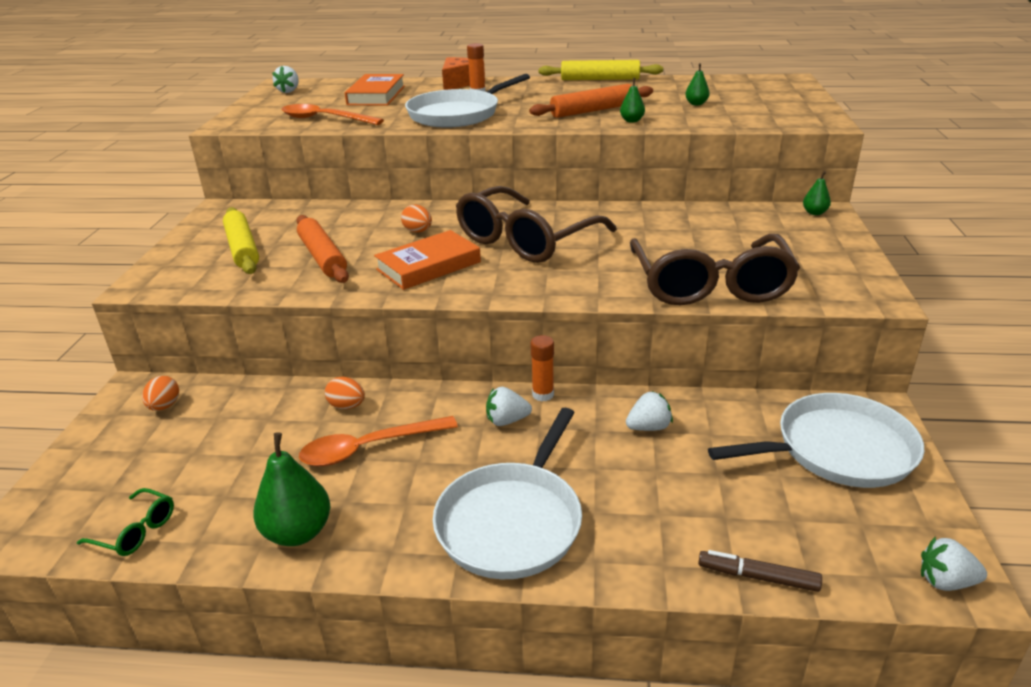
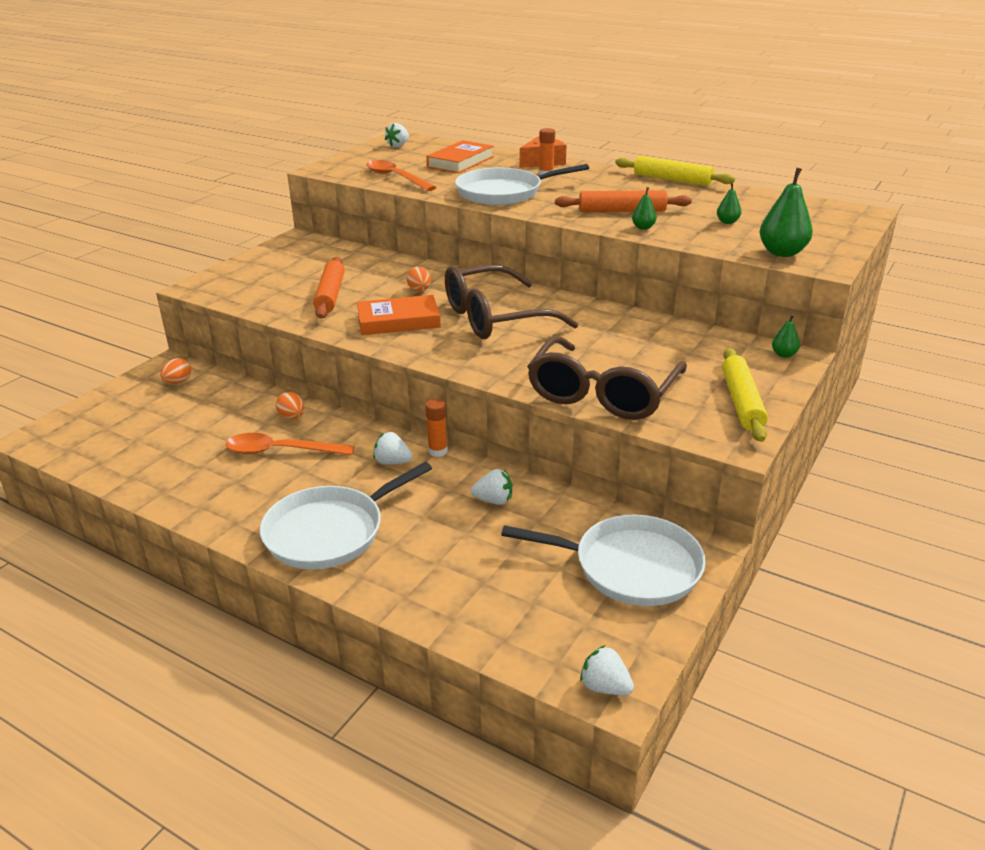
camera: 25 degrees right, 0 degrees up
(136, 531) = (102, 458): green glasses -> none
(242, 249) = (282, 275): yellow rolling pin -> yellow rolling pin (741, 402)
(298, 532) = (191, 491): green pear -> green pear (782, 253)
(757, 577) = (463, 629): brown marker -> none

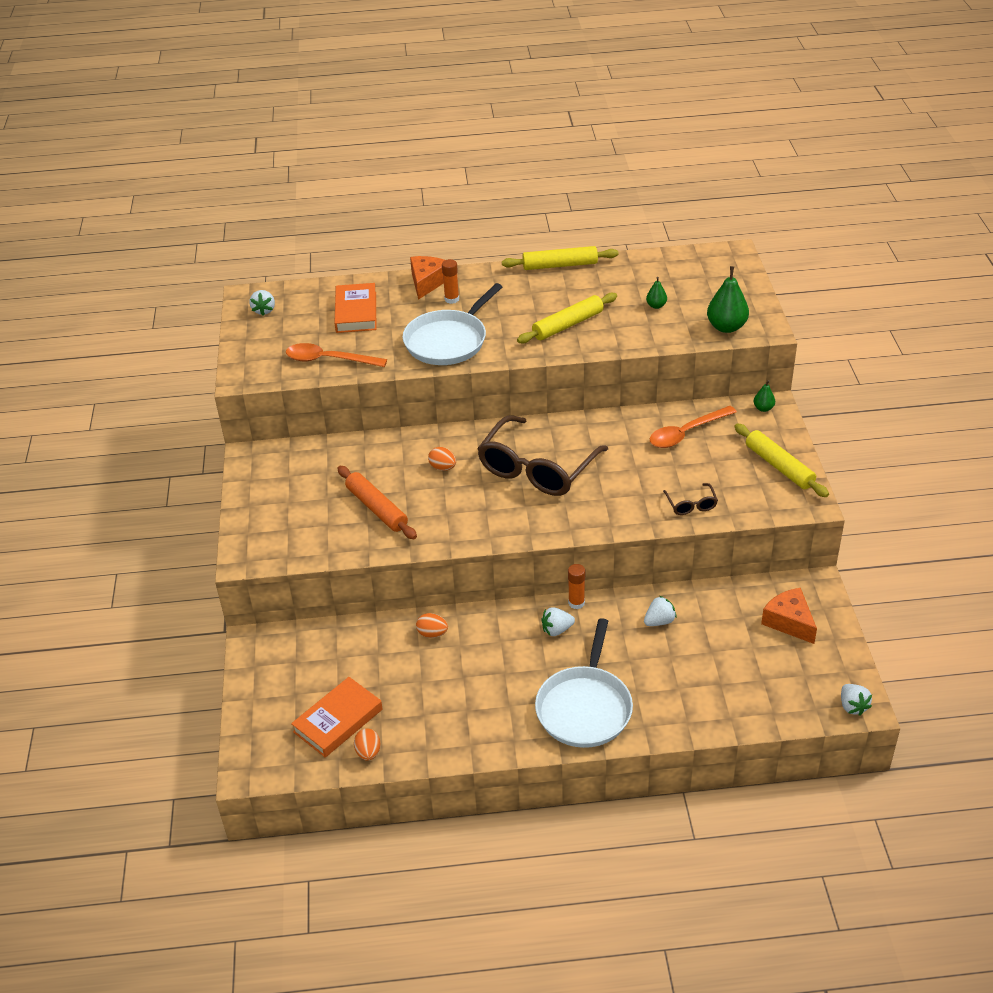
camera: 35 degrees left, 10 degrees up
(178, 382) = (289, 654): orange egg -> orange egg (368, 752)
(281, 451) = (465, 667): orange spoon -> orange spoon (686, 433)
(398, 321) = (469, 508): orange book -> orange book (338, 721)
(602, 394) = (691, 505): brown glasses -> brown glasses, size x0.42
(605, 687) = (852, 706): white strawberry -> white strawberry turned 105 degrees counterclockwise
(622, 211) = (568, 325): orange rolling pin -> yellow rolling pin
(630, 567) = (789, 622): white pan -> orange cheese
(643, 228) = (606, 339): green pear -> none

